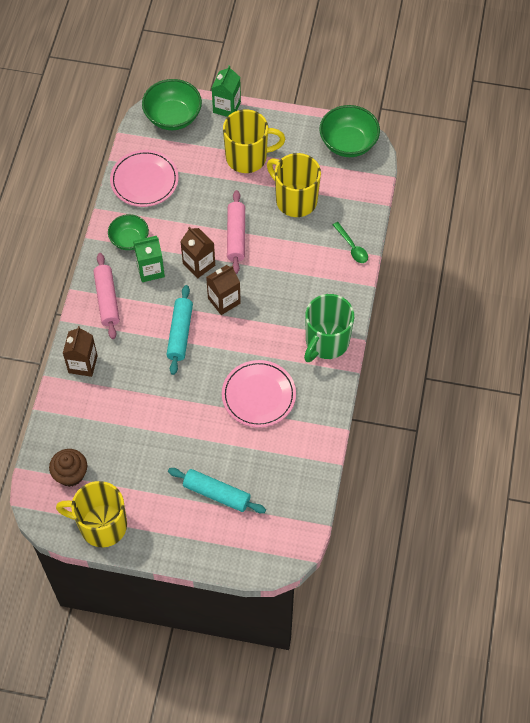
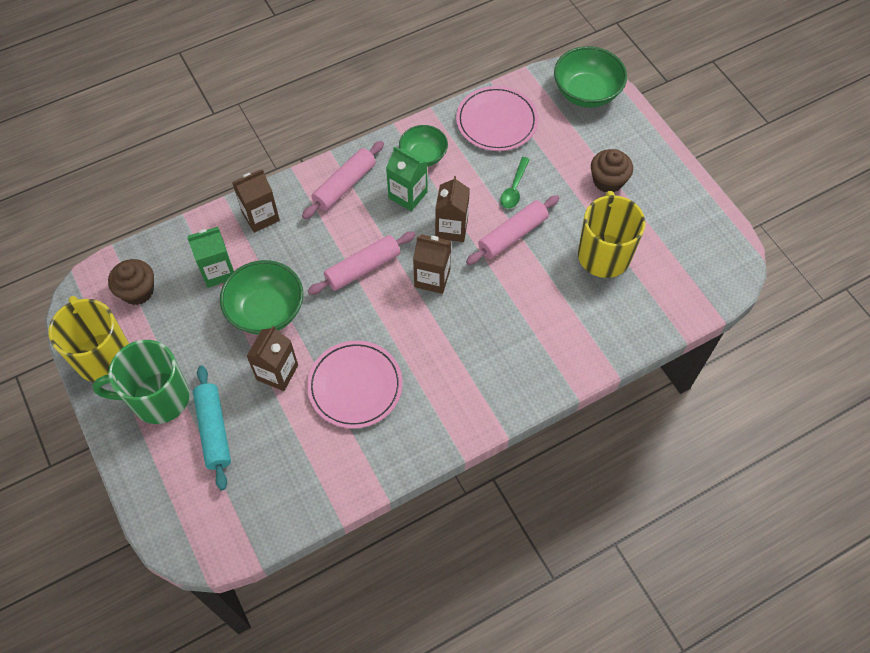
camera: 50 degrees right, 0 degrees up
(180, 333) = (362, 268): turquoise rolling pin -> pink rolling pin
(209, 432) = (277, 372): none -> brown carton
(226, 107) = (643, 124): green carton -> green carton (218, 271)
(248, 157) = (608, 181): yellow mug -> brown cupcake
(326, 342) = (471, 402): green mug -> green mug (158, 398)
(348, 143) = (717, 251): green bowl -> green bowl (266, 311)
(352, 247) = (603, 344): green spoon -> green spoon (514, 188)

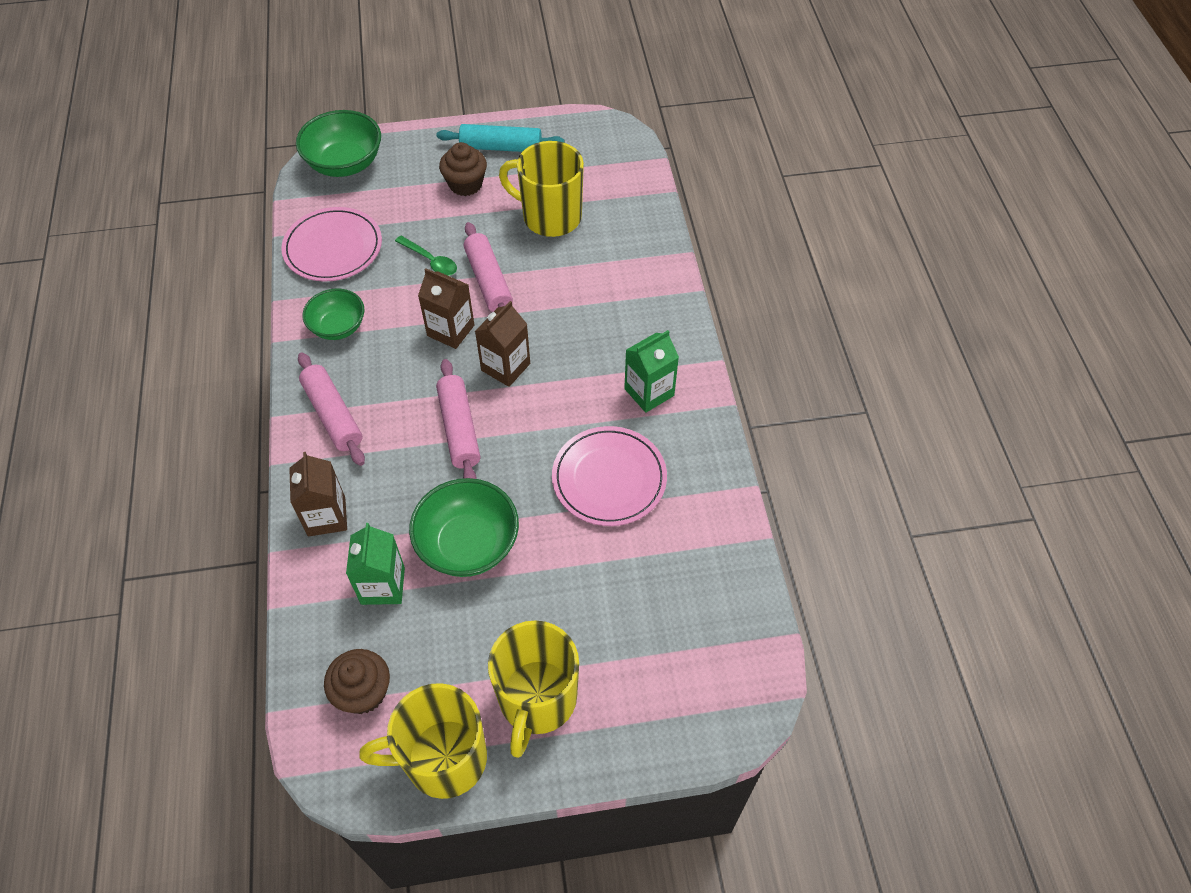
camera: 70 degrees left, 5 degrees down
(158, 398) = (537, 700): green mug -> yellow mug
(214, 430) = (607, 643): turquoise rolling pin -> turquoise rolling pin (501, 147)
(277, 372) = (558, 554): brown carton -> none
(408, 195) = (383, 357): green carton -> green carton (649, 392)

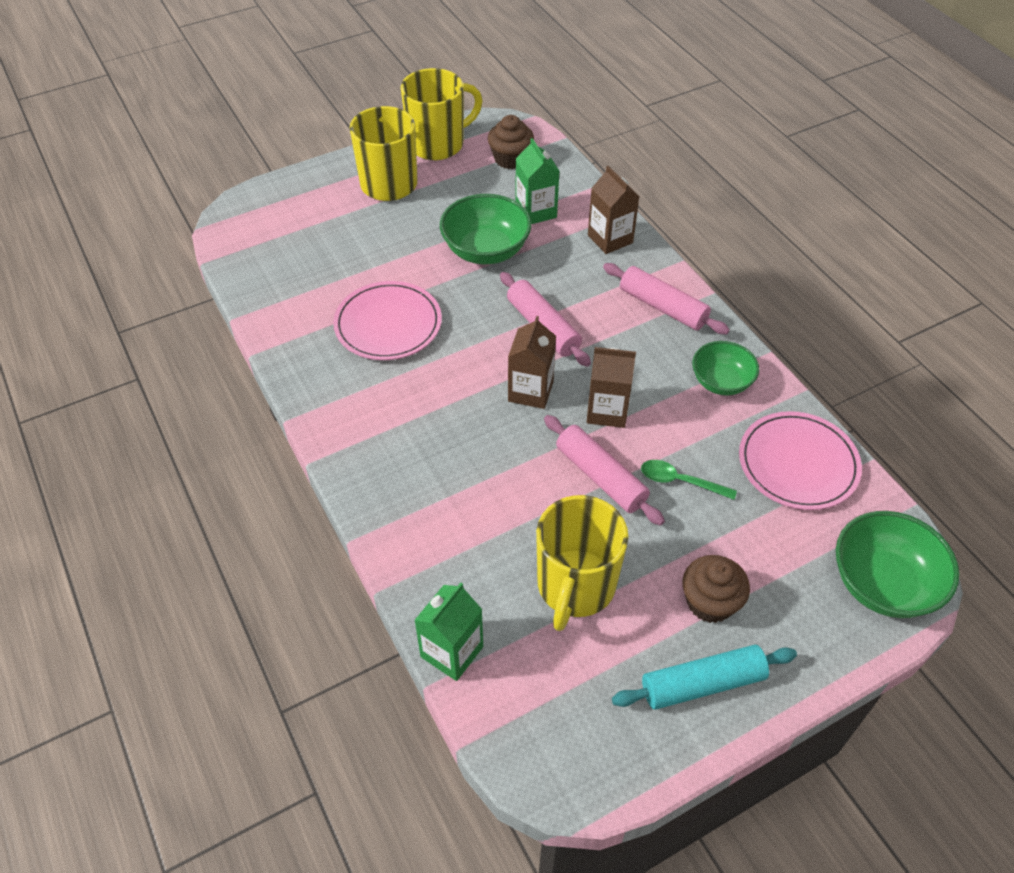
camera: 160 degrees right, 5 degrees down
(550, 216) = (575, 586): yellow mug -> yellow mug turned 105 degrees clockwise
(649, 392) = (376, 407): green carton -> green carton (452, 652)

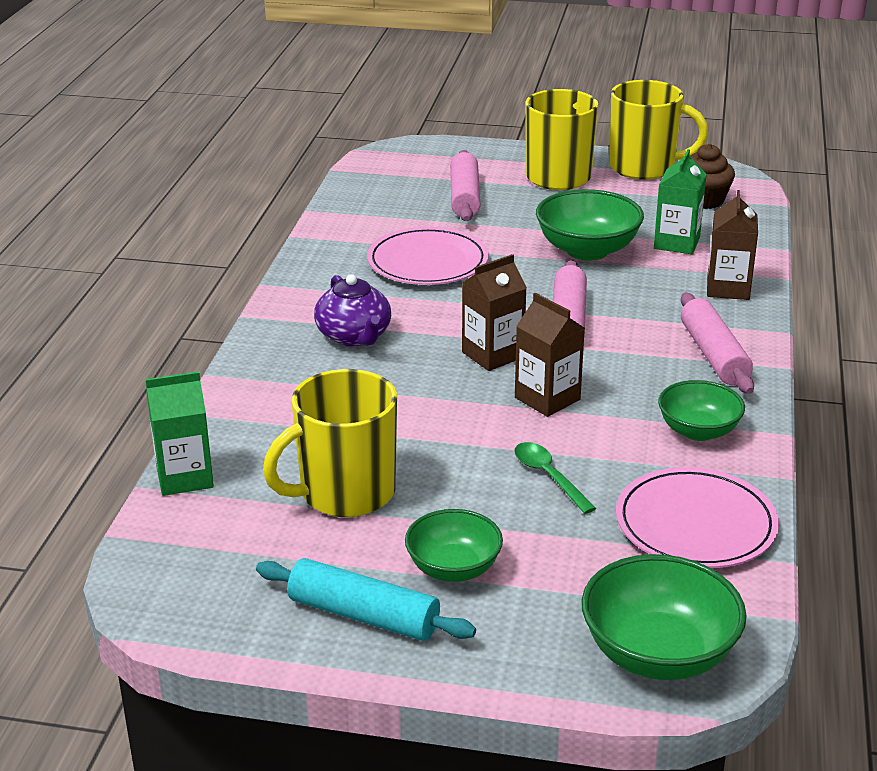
camera: 40 degrees right, 20 degrees down
(418, 432) = (354, 336): none -> purple teapot
(601, 476) = (475, 437): pink rolling pin -> pink rolling pin (465, 197)
(710, 602) = (453, 568): brown cupcake -> green bowl

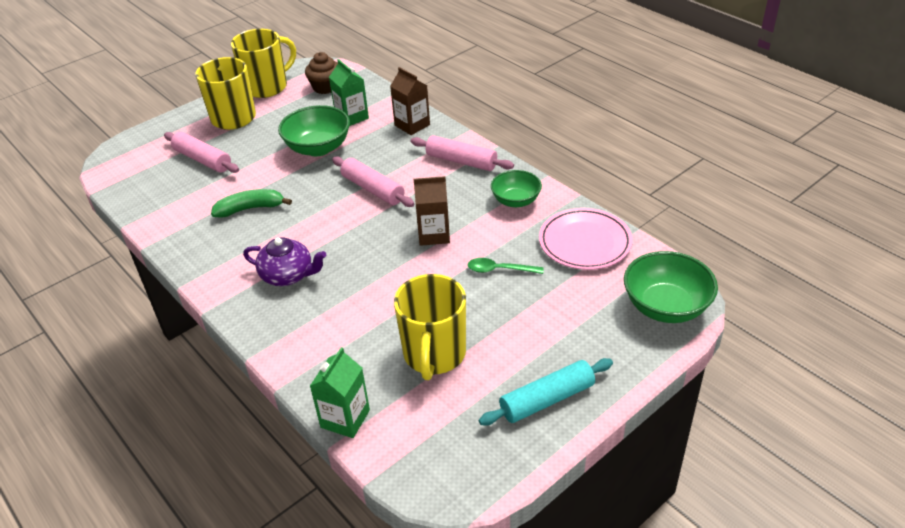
camera: 50 degrees left, 10 degrees up
(427, 262) = (250, 208): pink plate -> green banana
(453, 568) = (540, 344): green bowl -> none
(492, 355) = (372, 232): brown carton -> none

